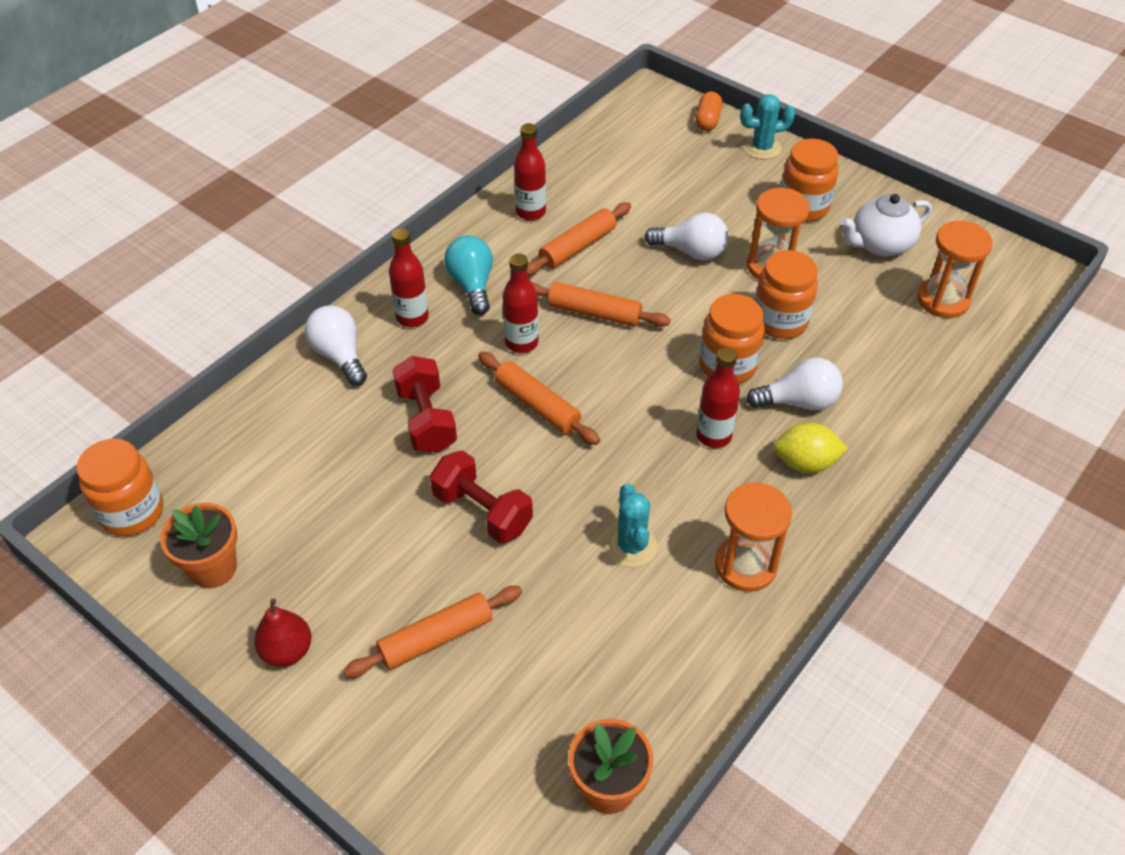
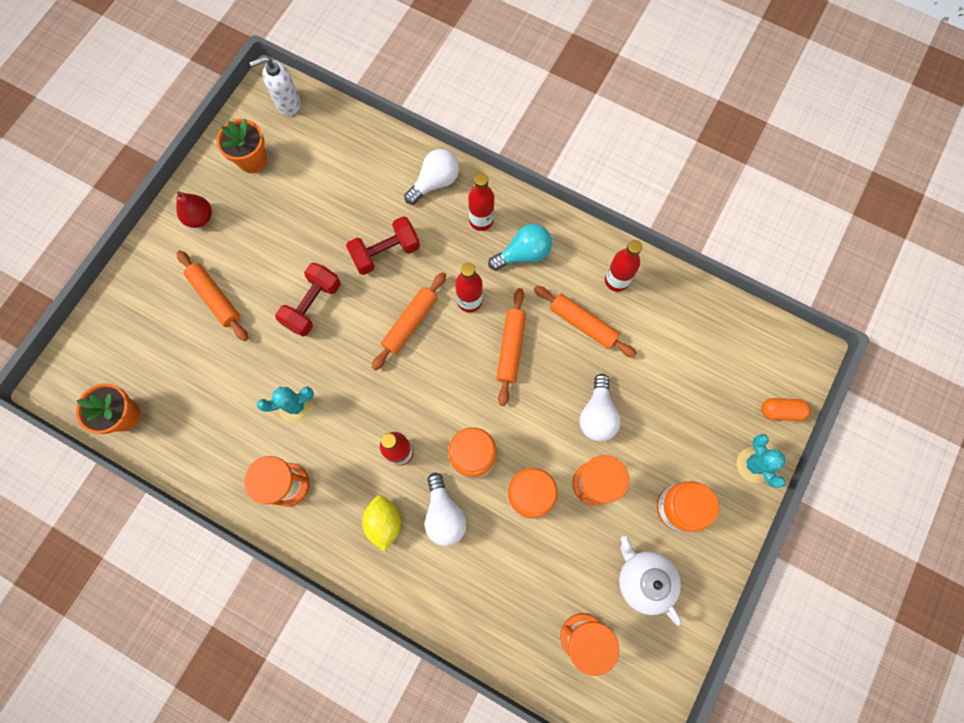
camera: 80 degrees right, 25 degrees up
(132, 512) = (287, 103): orange jar -> white soap dispenser

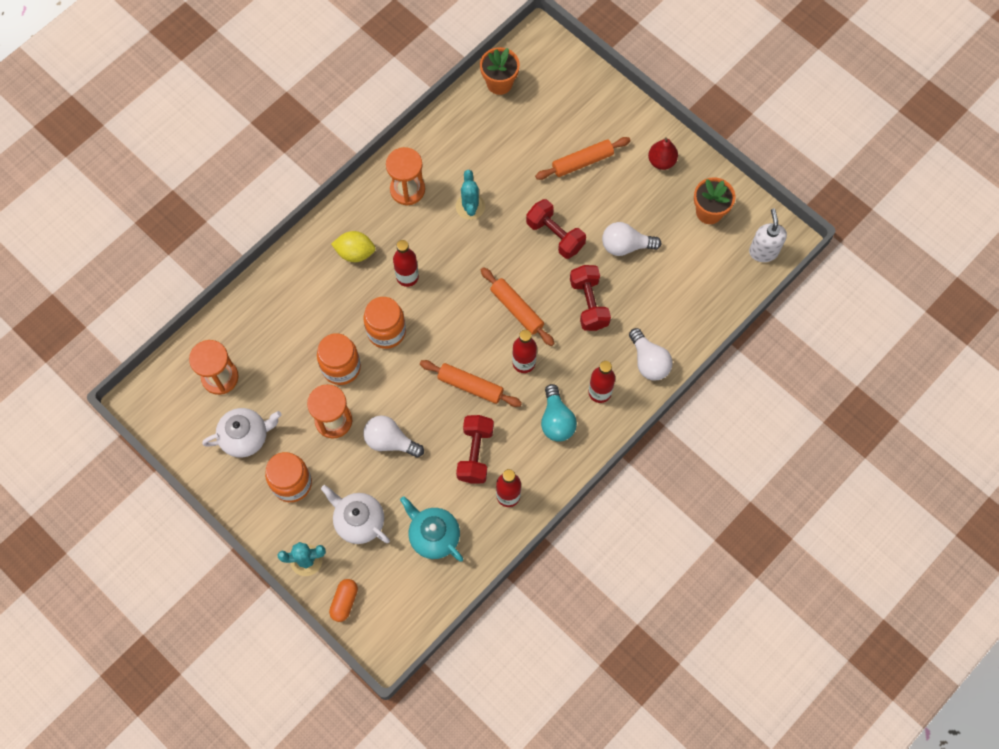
camera: 105 degrees right, 5 degrees down
(444, 514) = (347, 298): white light bulb -> white light bulb (625, 246)
(583, 324) = (475, 453): orange rolling pin -> red dumbbell
(682, 341) = (433, 535): none -> turquoise teapot
(693, 422) = (359, 521): none -> white teapot

